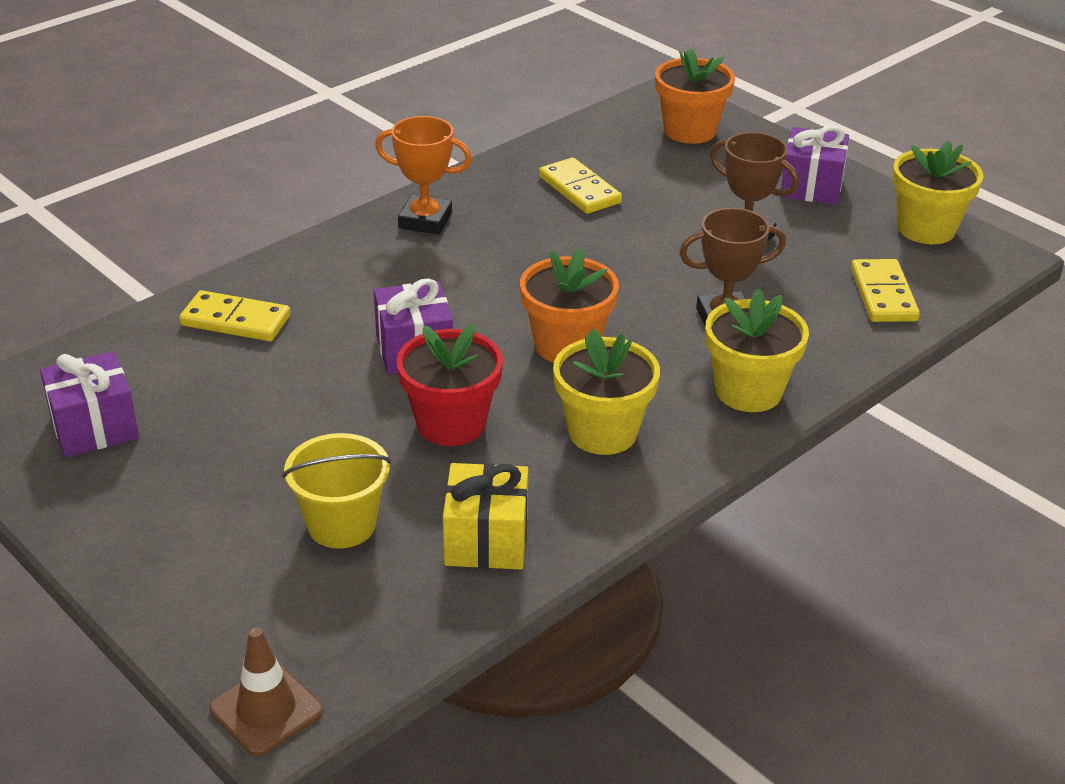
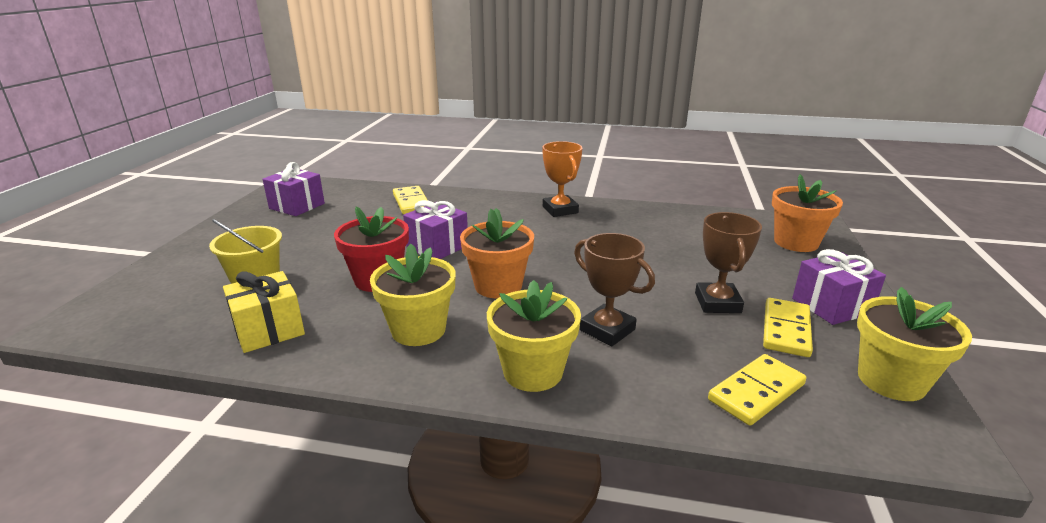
camera: 55 degrees right, 10 degrees down
(266, 710) = (75, 320): brown traffic cone -> none
(579, 190) = (664, 234): yellow domino -> yellow domino (786, 330)

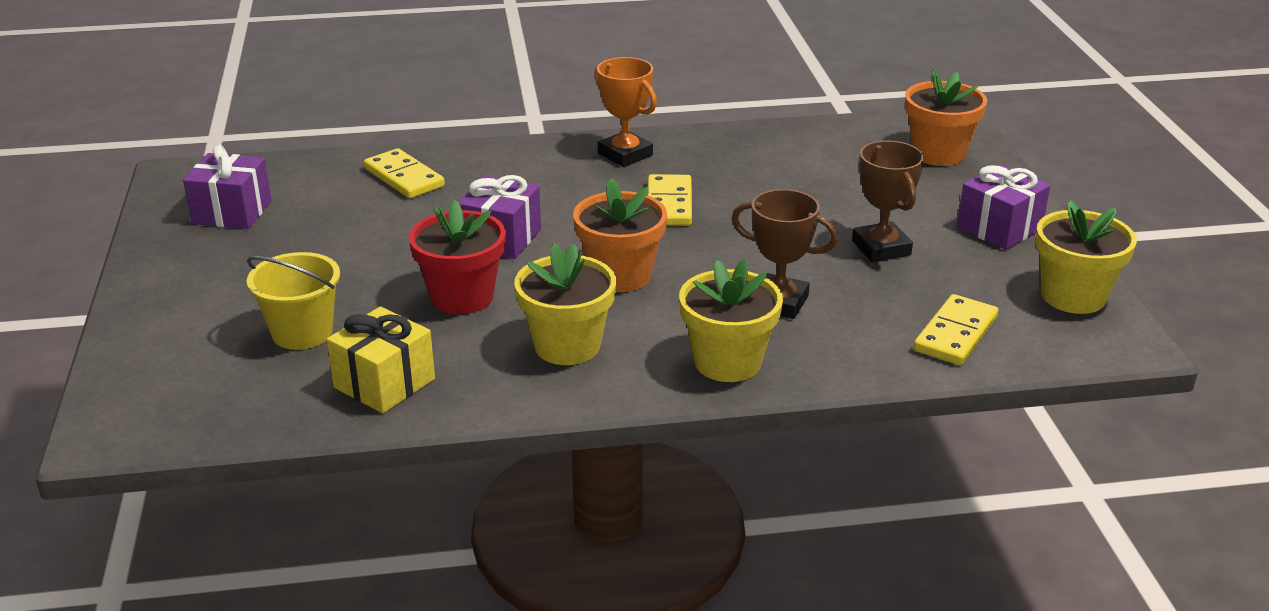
camera: 20 degrees left, 5 degrees up
(786, 330) = (962, 265): yellow domino -> yellow domino (669, 204)

